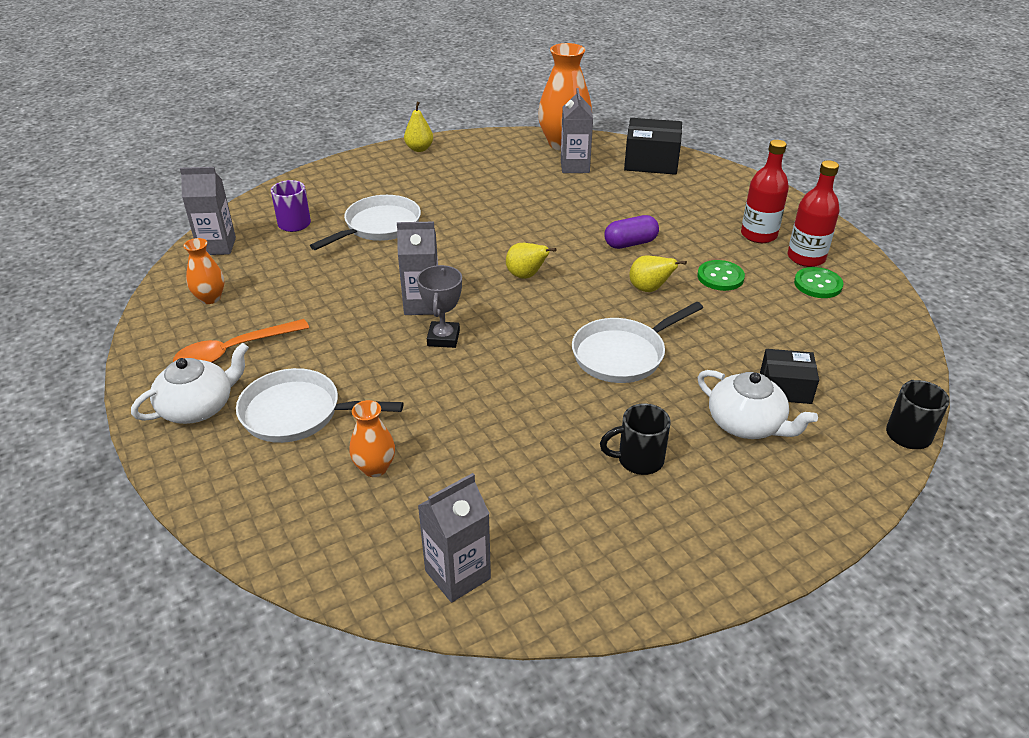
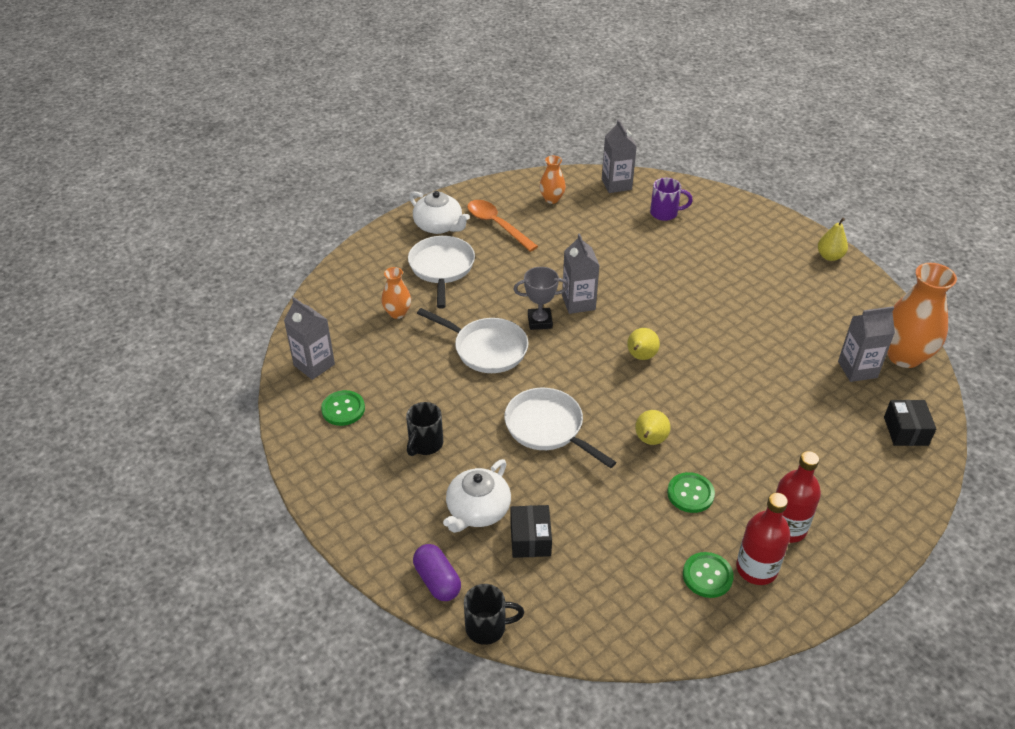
camera: 80 degrees right, 5 degrees up
(379, 226) = (680, 258): white pan -> white pan (486, 349)
(561, 542) = (343, 409): none -> green button
(630, 243) = (723, 423): purple capsule -> purple capsule (437, 580)
(638, 460) = (425, 444): black mug -> black mug turned 135 degrees counterclockwise
(651, 161) = (906, 431): black box -> black box, size x0.64

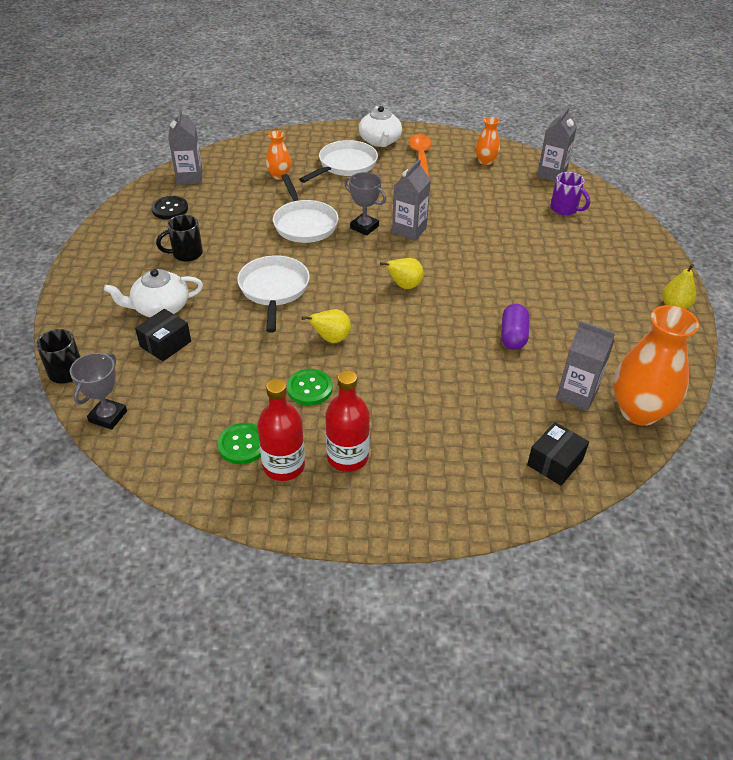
camera: 40 degrees right, 0 degrees up
(343, 409) = (170, 209): green button -> black button
(437, 580) = (80, 329): purple capsule -> purple capsule (513, 336)
(577, 636) = (108, 416): none -> grey trophy

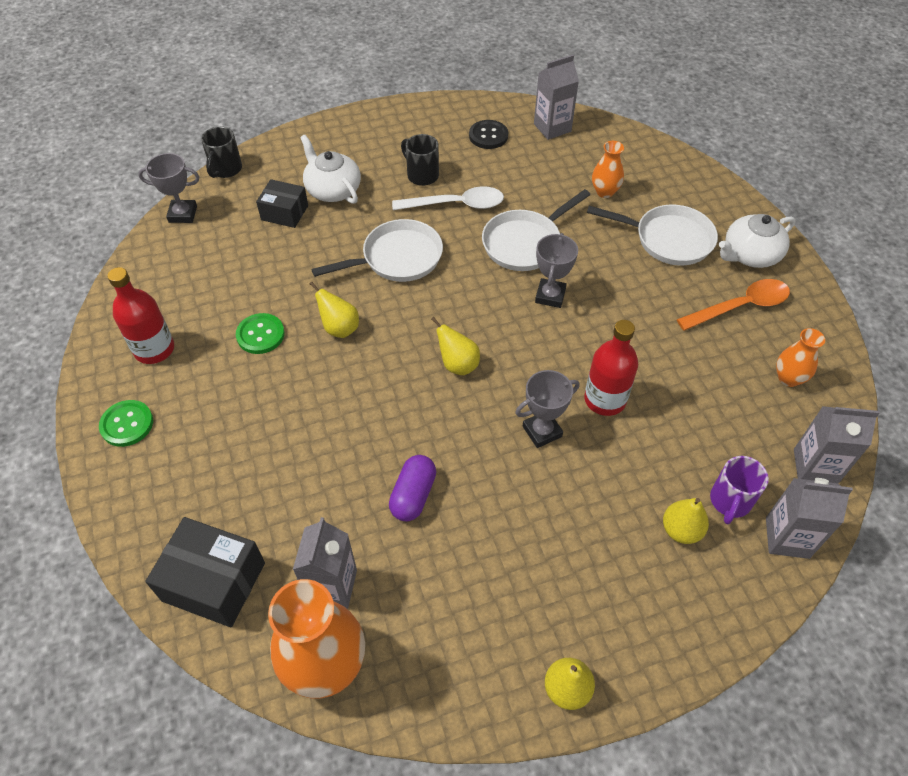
camera: 70 degrees right, 10 degrees up
(236, 245) = (456, 205): none -> white spoon
(242, 445) = (173, 312): green button -> green button (127, 424)
(347, 457) = (176, 393): red bottle -> red bottle (605, 399)
(409, 230) = (569, 339): grey carton -> grey carton (787, 537)
(483, 264) = (542, 431): none -> grey trophy
(513, 336) = (413, 495): purple capsule -> purple capsule turned 60 degrees counterclockwise
(555, 462) = (214, 582): black box -> black box, size x1.56
(578, 232) = (681, 530): none -> yellow pear

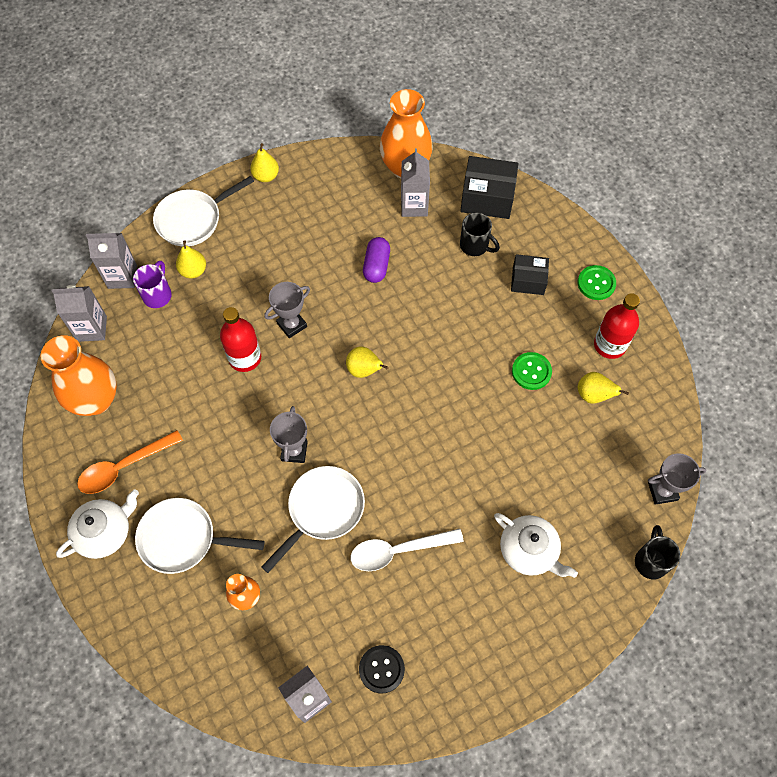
camera: 170 degrees right, 10 degrees up
(284, 212) = (565, 510): black box -> black box (528, 280)
(339, 328) = (469, 388): yellow pear -> yellow pear (593, 395)
(397, 258) = (440, 471): white pan -> white pan (193, 220)
(422, 175) = (443, 589): black mug -> black mug (475, 246)
(788, 378) = (96, 400): orange vase -> orange vase, size x1.94

